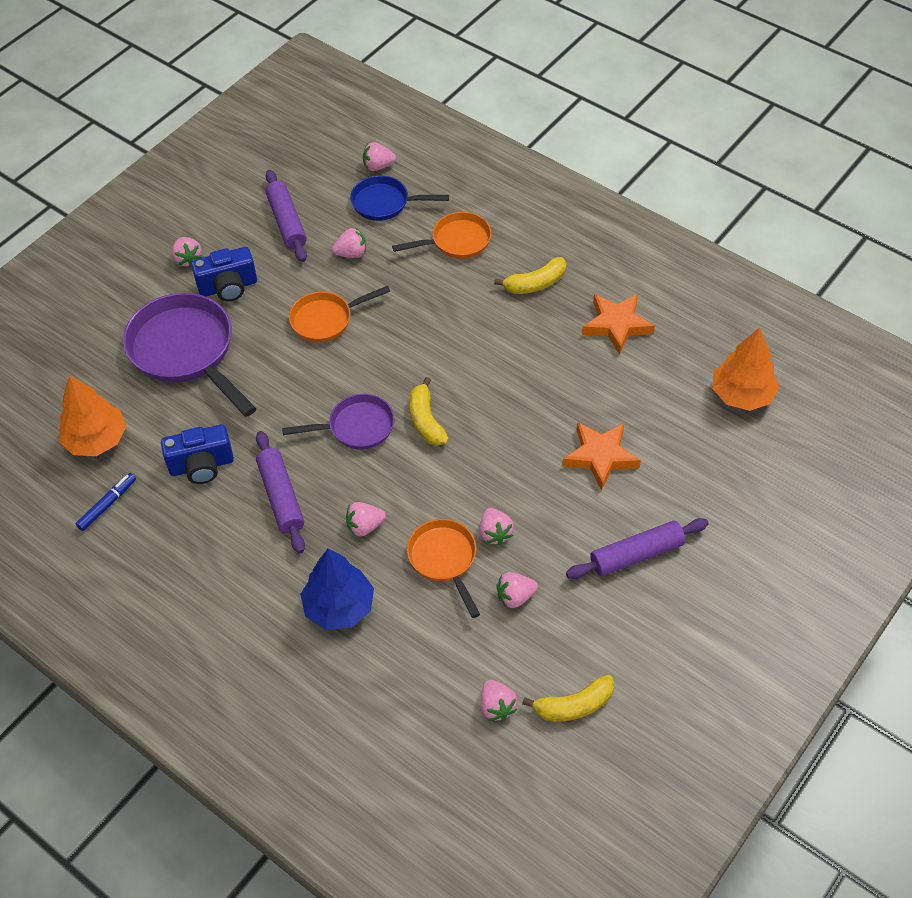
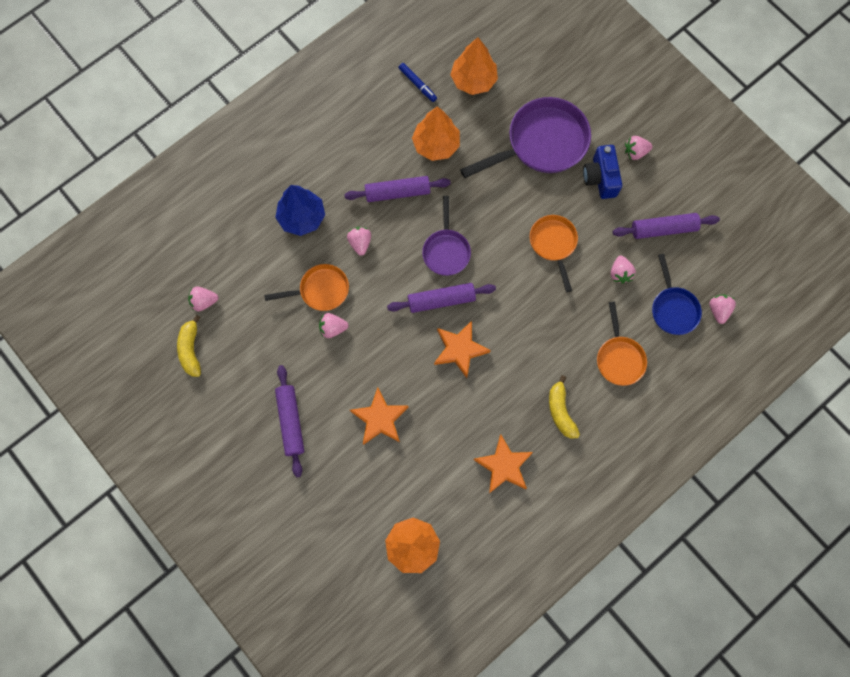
camera: 100 degrees right, 20 degrees up
(201, 465) = (436, 145): blue camera -> orange tree
(385, 203) = (673, 308): blue pan -> blue pan turned 150 degrees clockwise
(426, 420) = (441, 300): yellow banana -> purple rolling pin
(487, 390) = (460, 349): none -> orange star
(515, 597) = (279, 331): pink strawberry -> none

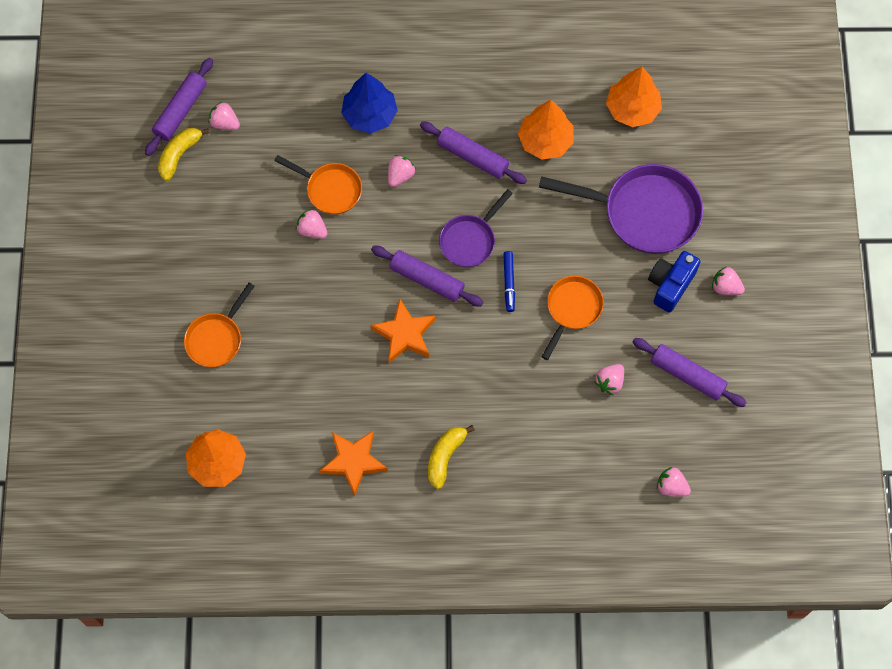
camera: 40 degrees right, 5 degrees down
(291, 422) = (208, 279): purple rolling pin -> purple rolling pin (180, 111)
(380, 418) = (284, 337): orange star -> none
(417, 84) = (577, 74): blue marker -> blue marker (509, 283)
(619, 358) = (540, 454): orange pan -> orange pan (216, 338)
(673, 308) = (630, 451): blue pan -> none
(718, 310) = (671, 486): pink strawberry -> pink strawberry turned 105 degrees counterclockwise

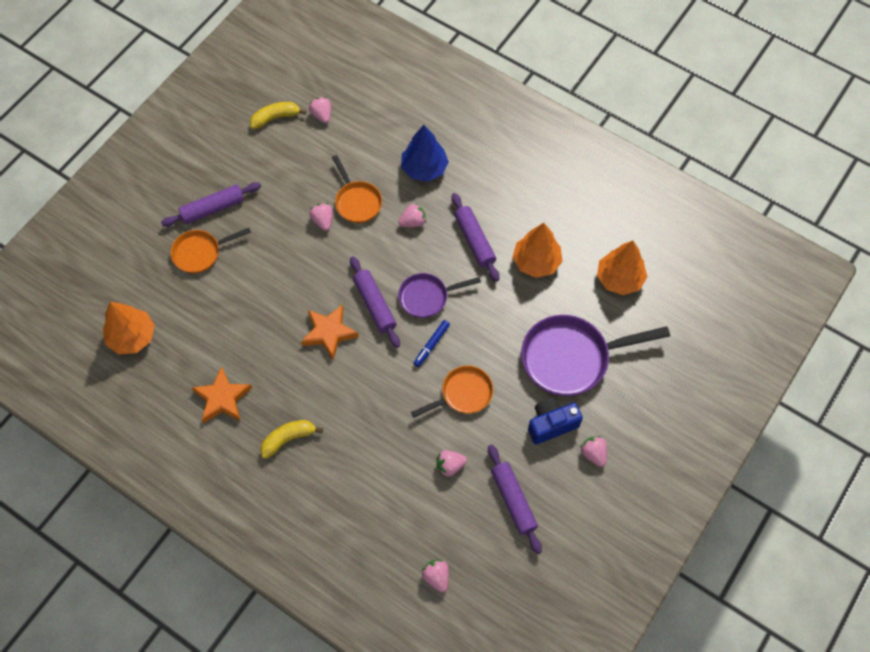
camera: 35 degrees right, 5 degrees down
(180, 111) = (299, 90): purple rolling pin -> purple rolling pin (213, 209)
(643, 212) = (571, 358): purple pan -> purple pan turned 120 degrees clockwise

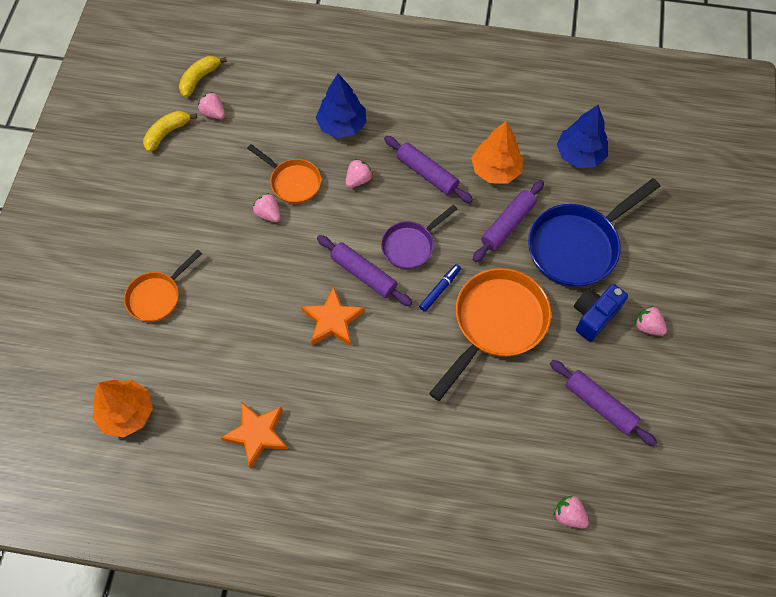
camera: 25 degrees left, 0 degrees up
(213, 209) = (147, 247): purple rolling pin -> purple rolling pin (507, 225)
(288, 439) = (347, 445): yellow banana -> yellow banana (199, 79)
(431, 345) = (440, 289): blue marker -> blue marker turned 150 degrees counterclockwise
(450, 466) = (521, 399): pink strawberry -> none
(463, 394) = (496, 324): orange pan -> orange pan, size x1.73
(571, 358) = (577, 246): purple pan -> blue pan
(619, 279) = (579, 155): orange tree -> blue tree

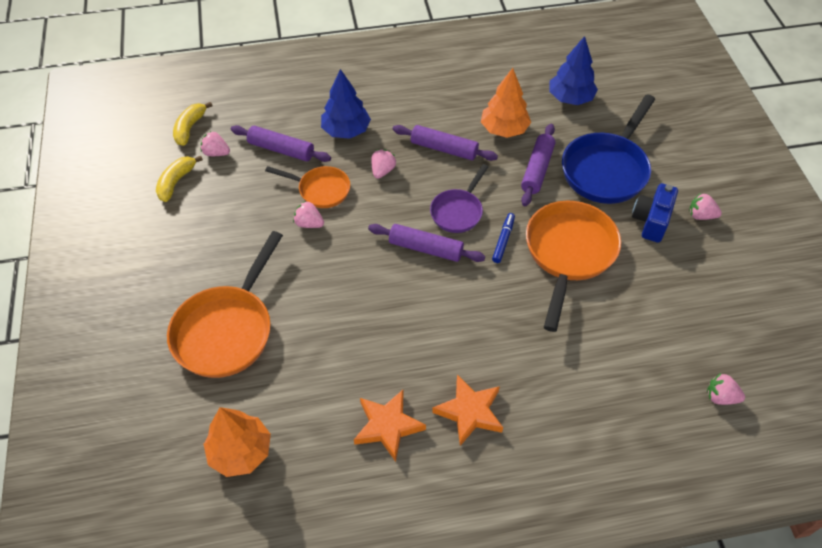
camera: 20 degrees left, 10 degrees down
(157, 296) = (227, 330): orange pan -> orange pan, size x1.73
(332, 321) = (415, 298): orange star -> orange star (470, 412)
(600, 405) = (696, 292): purple rolling pin -> purple rolling pin (281, 149)

